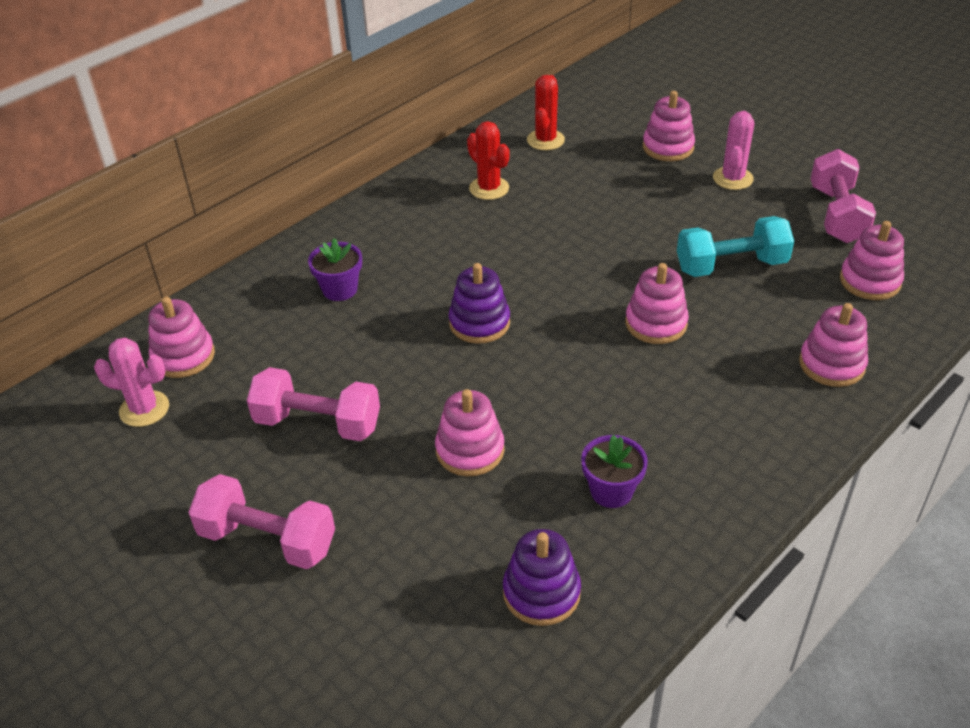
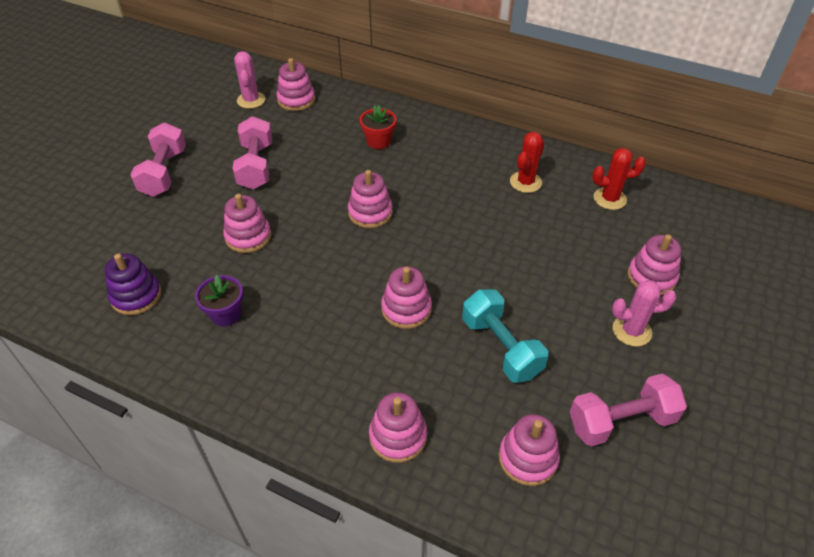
camera: 70 degrees right, 5 degrees up
(340, 289) = (378, 141): purple flower pot -> red flower pot
(479, 323) = (370, 213): purple stacking toy -> pink stacking toy

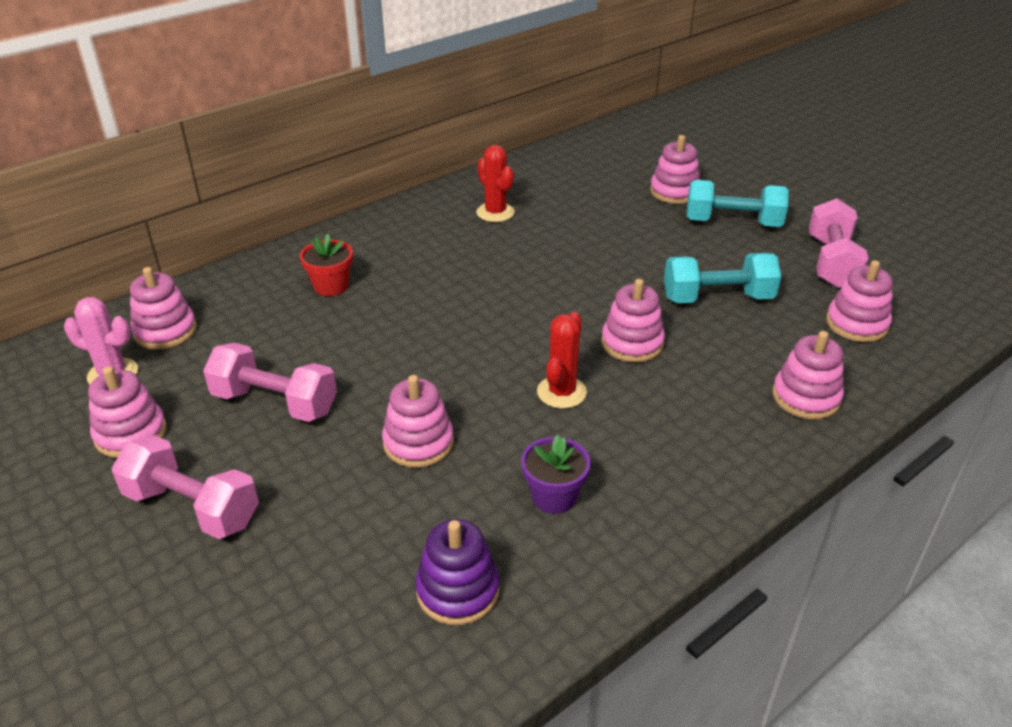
camera: 65 degrees left, 10 degrees down
(370, 213) = (457, 327): pink stacking toy -> pink stacking toy (131, 434)
(609, 199) = (558, 177): red cactus -> red cactus (561, 392)
(631, 331) = (732, 223): pink cactus -> turquoise dumbbell

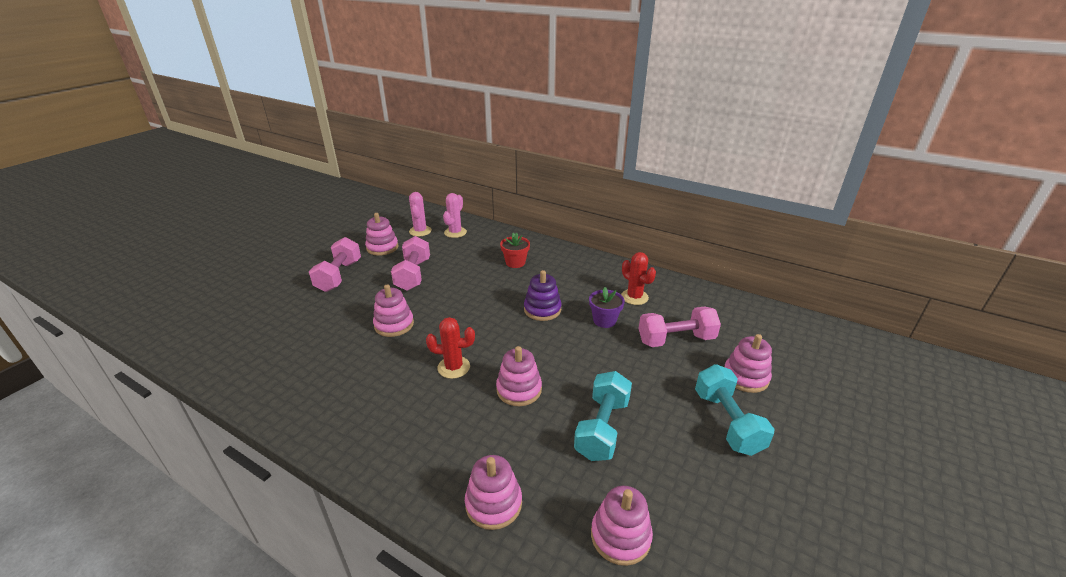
camera: 70 degrees right, 5 degrees down
(165, 331) = (455, 232): pink stacking toy -> pink cactus
(458, 591) = (288, 364): purple stacking toy -> purple stacking toy (542, 309)
(495, 212) = (634, 297): red cactus -> red cactus turned 75 degrees counterclockwise
(554, 496) = (359, 384): purple flower pot -> purple flower pot (604, 320)
(717, 298) = (602, 428): turquoise dumbbell -> turquoise dumbbell turned 45 degrees clockwise
(831, 262) = (717, 506): pink dumbbell -> pink dumbbell (676, 340)

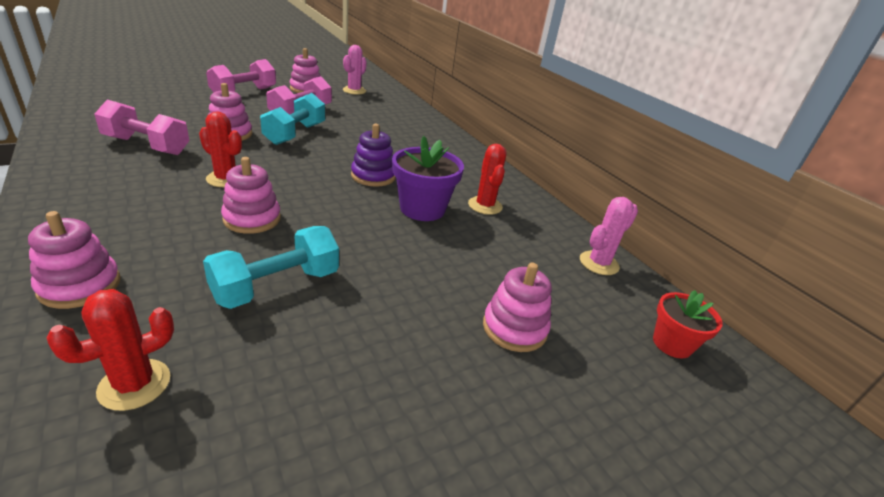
camera: 25 degrees right, 0 degrees up
(455, 232) = (382, 101): pink cactus -> pink cactus (599, 263)
(515, 262) = (403, 137): red flower pot -> red flower pot (672, 344)
(604, 320) = (422, 209): purple flower pot -> purple flower pot, size x1.57
(620, 536) = (134, 384): pink stacking toy -> red cactus
(676, 340) = (478, 257): pink dumbbell -> pink dumbbell (146, 146)
(727, 422) = (424, 356): turquoise dumbbell -> turquoise dumbbell (295, 134)

